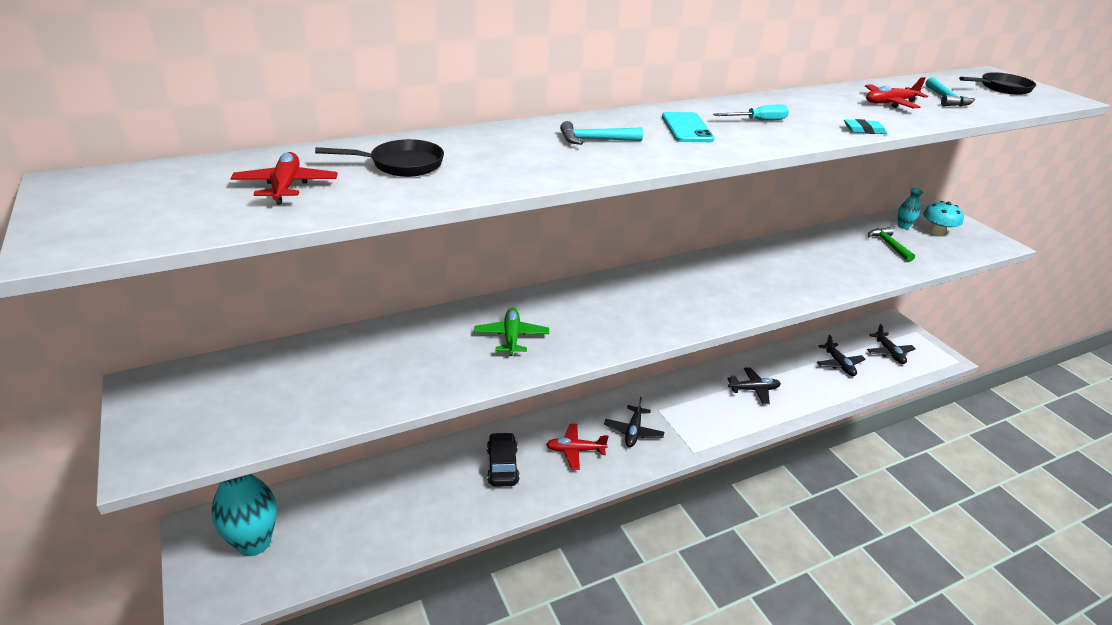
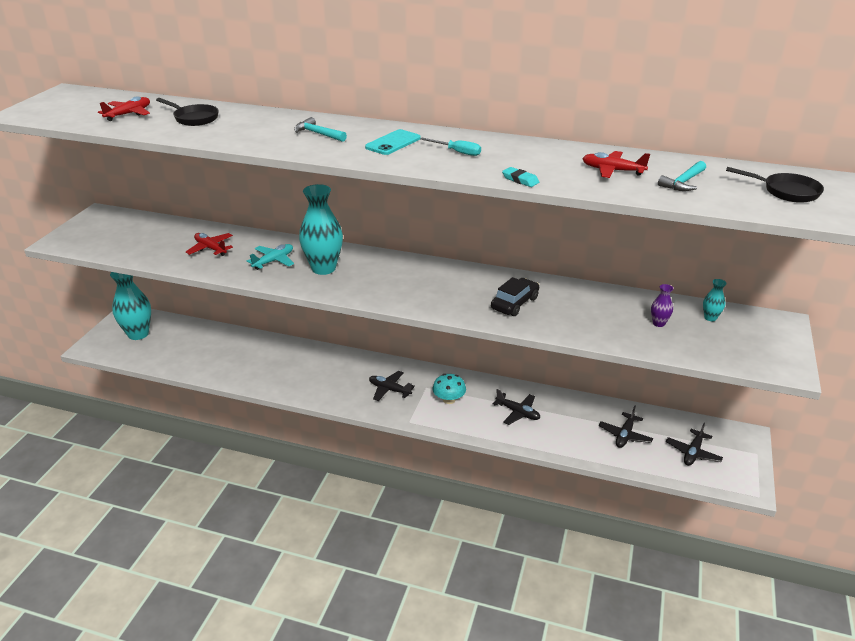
camera: 45 degrees right, 0 degrees up
(502, 466) = (288, 364): black car -> black car (514, 303)
(511, 337) = (273, 261): green plane -> turquoise plane
(575, 450) = (338, 379): red plane -> red plane (210, 248)
(577, 320) = (323, 268): none -> turquoise vase
(633, 431) = (389, 390): black plane -> black plane turned 60 degrees clockwise
(889, 245) = (658, 323): green hammer -> purple vase
(937, 231) = (738, 335): turquoise mushroom -> turquoise mushroom (449, 399)

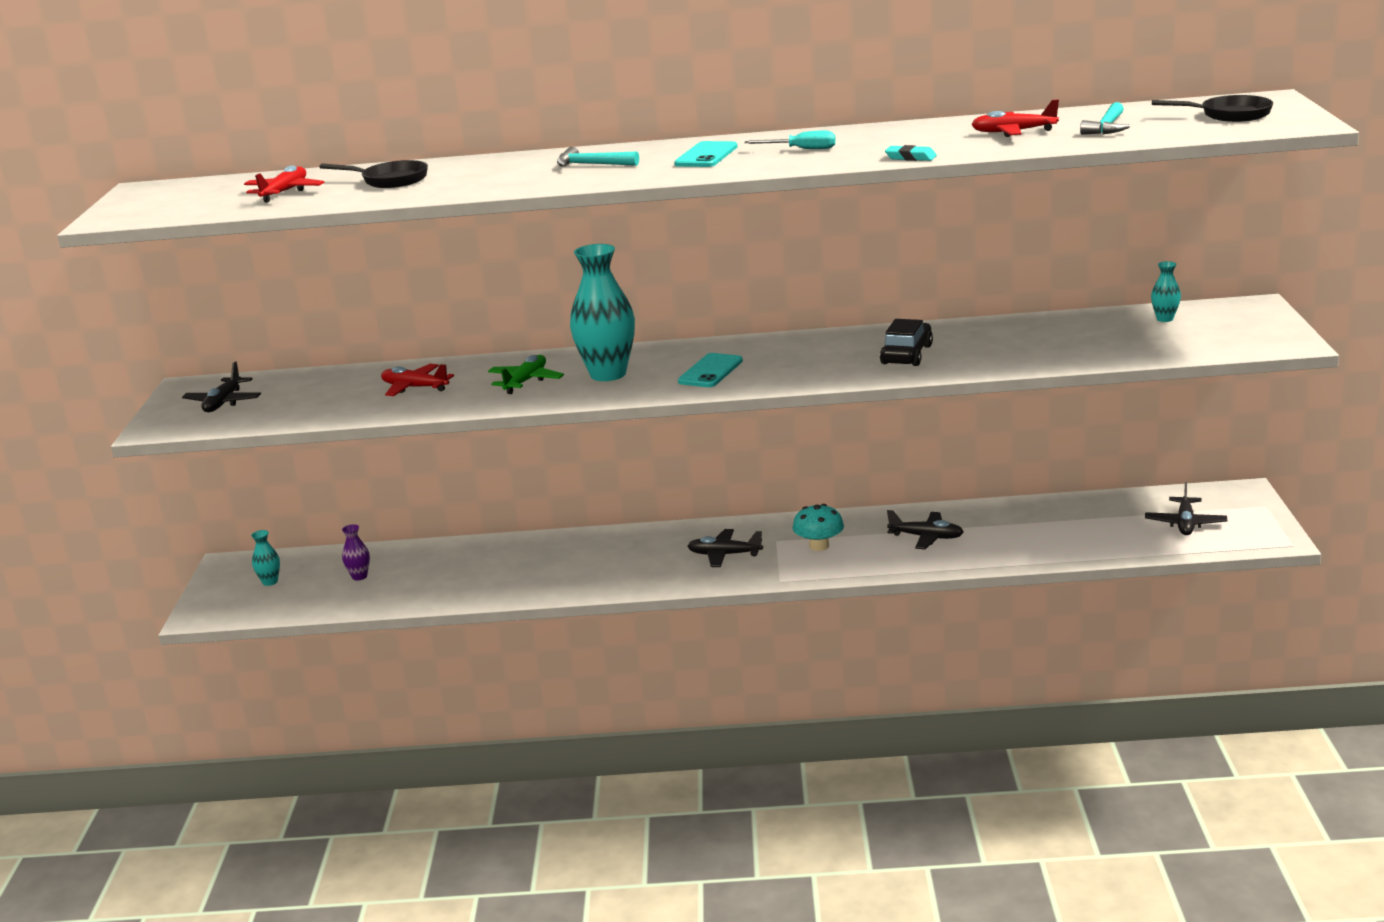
camera: 15 degrees left, 10 degrees down
(138, 334) = (270, 582): turquoise vase -> turquoise vase, size x0.45
(273, 261) = (526, 381): turquoise plane -> green plane
(384, 283) = (710, 371): none -> turquoise phone
(625, 435) = (1086, 527): black plane -> black plane (223, 402)
(658, 323) = (1105, 336): purple vase -> purple vase (359, 576)

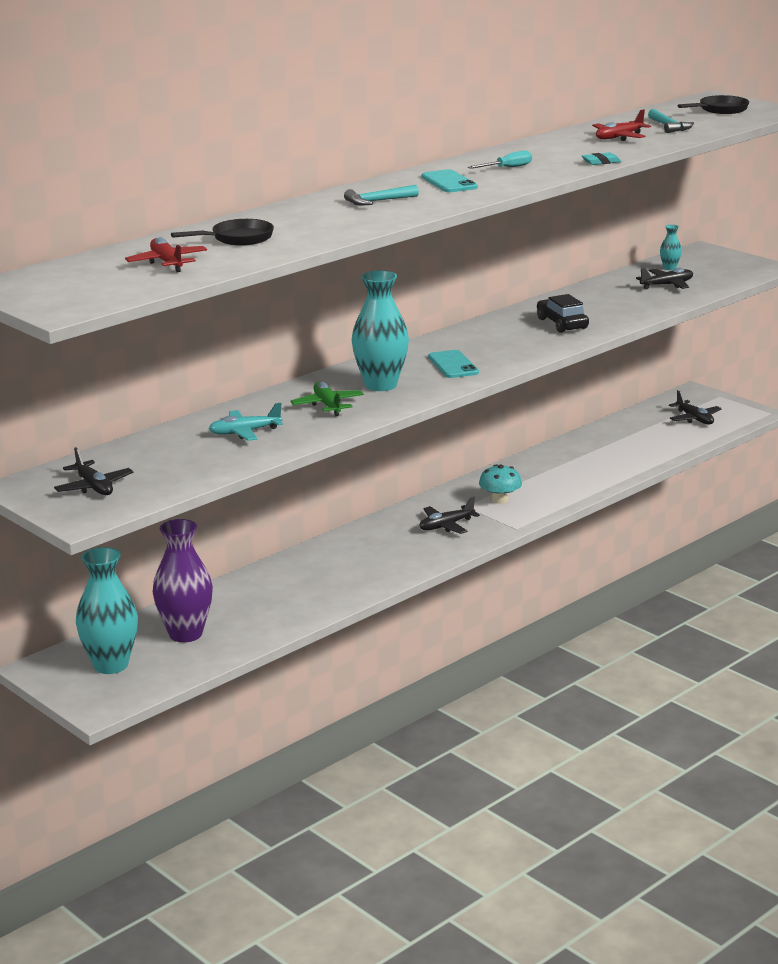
camera: 45 degrees left, 0 degrees up
(270, 582) = (111, 665): turquoise vase -> turquoise vase, size x2.24
(359, 576) = (185, 634): purple vase -> purple vase, size x2.24
(415, 387) = (244, 432): red plane -> turquoise plane
(926, 537) = (559, 473): black plane -> black plane (667, 285)

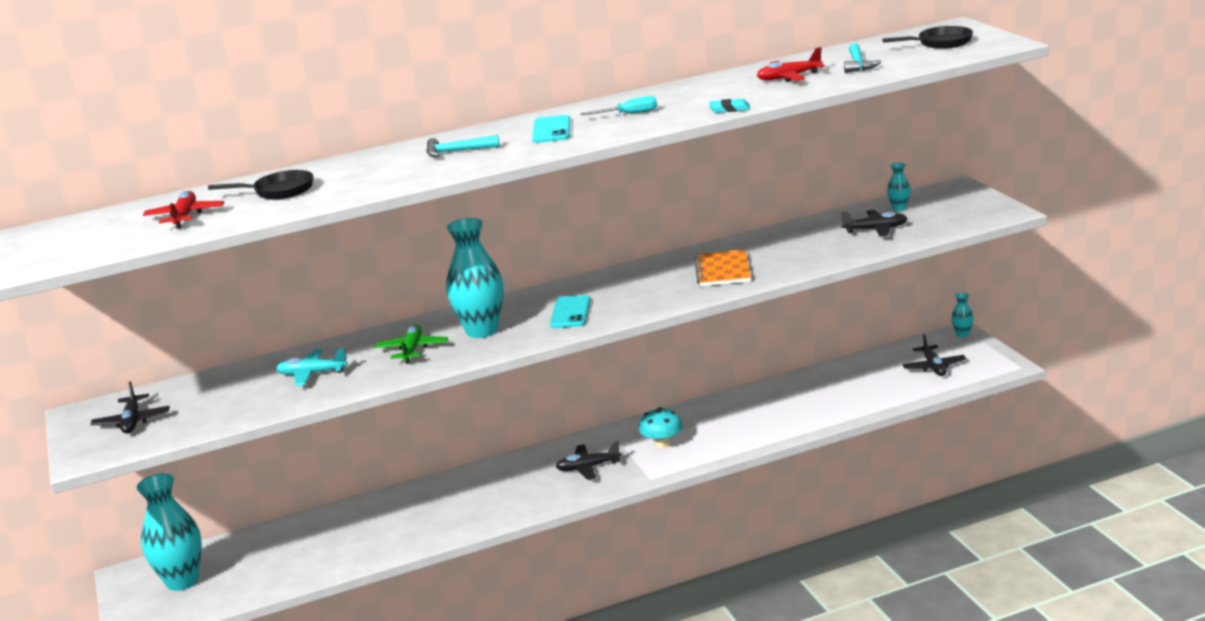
camera: 25 degrees right, 0 degrees up
(185, 634) = (268, 557): purple vase -> none
(562, 324) = (723, 270): black car -> orange notebook
(697, 392) = (962, 334): none -> turquoise vase

